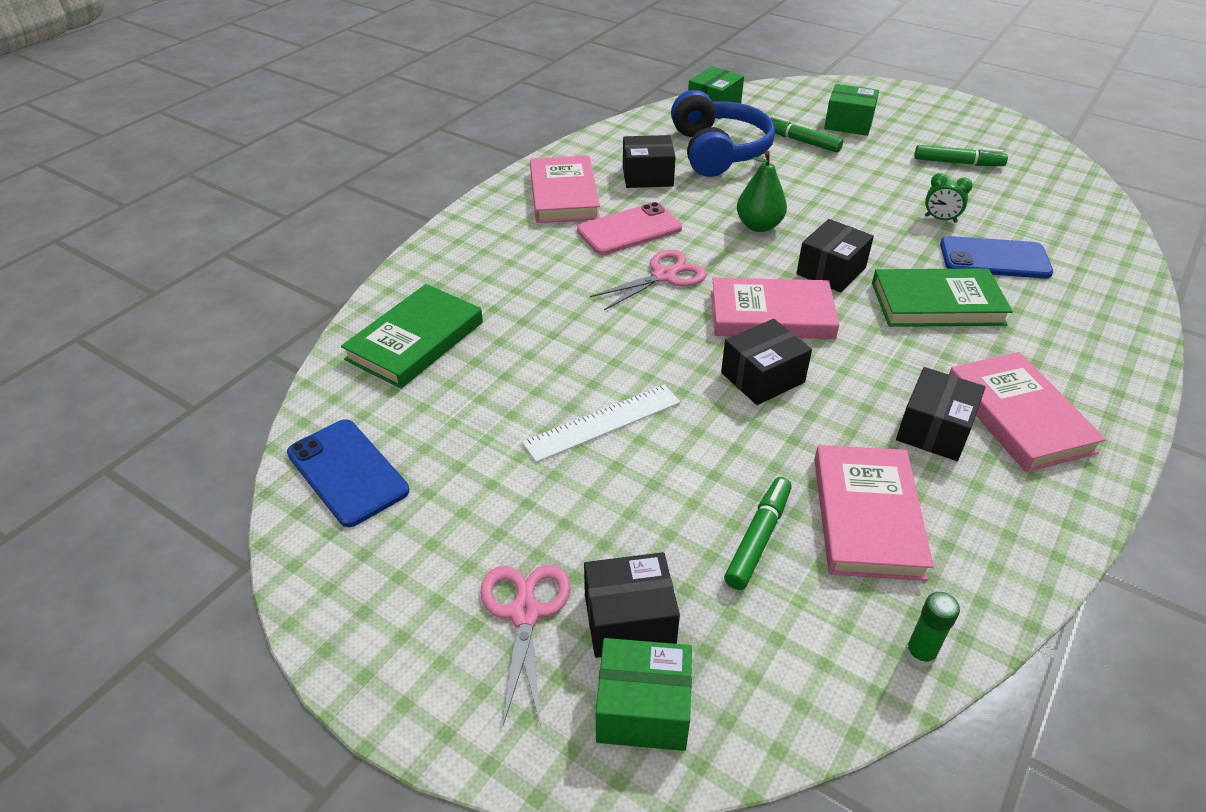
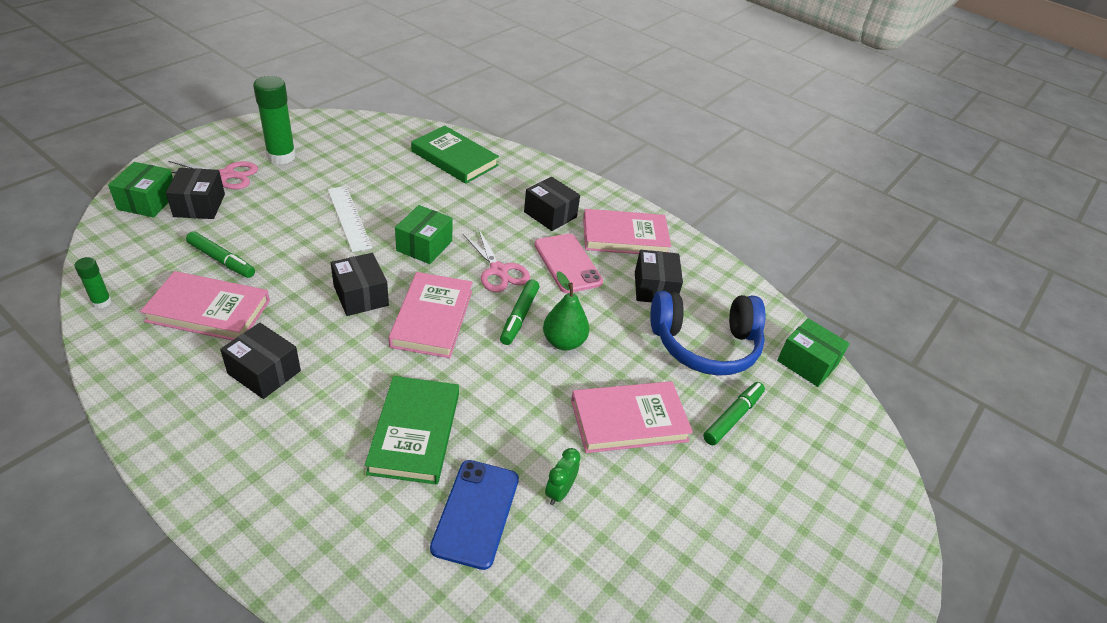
camera: 90 degrees right, 0 degrees up
(347, 472) = (351, 133): blue phone -> none
(444, 550) = (281, 156): none -> green glue stick
(831, 271) = (483, 372): black box -> black box (550, 214)
(848, 124) = (783, 476): green box -> green box (424, 246)
(958, 163) = (688, 563): green marker -> green marker (519, 316)
(1018, 416) = (252, 431): pink book -> pink book (629, 420)

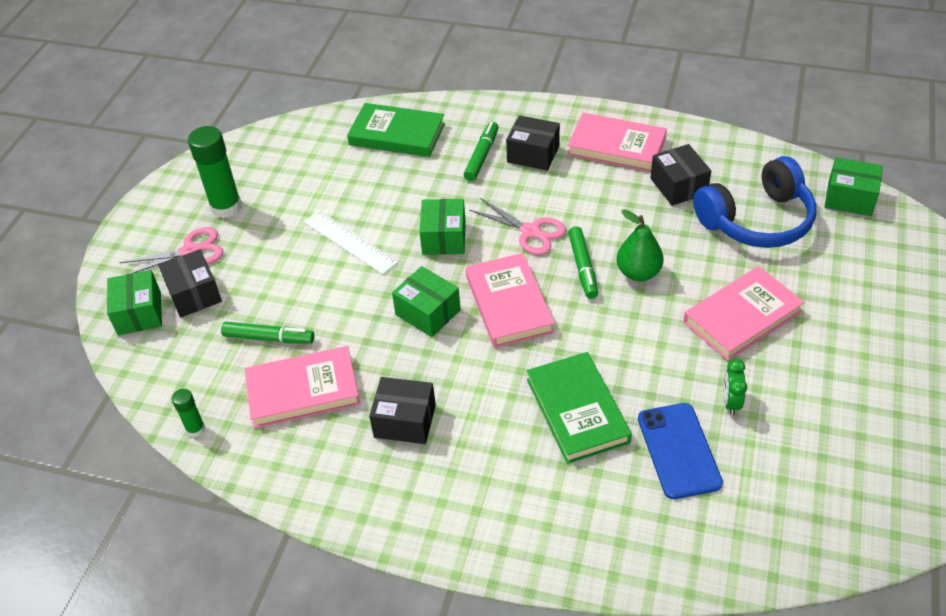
camera: 15 degrees left, 5 degrees up
(361, 296) = (428, 312): black box -> green box
(567, 263) = (586, 196): pink phone -> none
(625, 237) = (616, 147): pink book -> pink book turned 45 degrees clockwise
(733, 417) = (822, 275): green marker -> green marker (482, 156)

